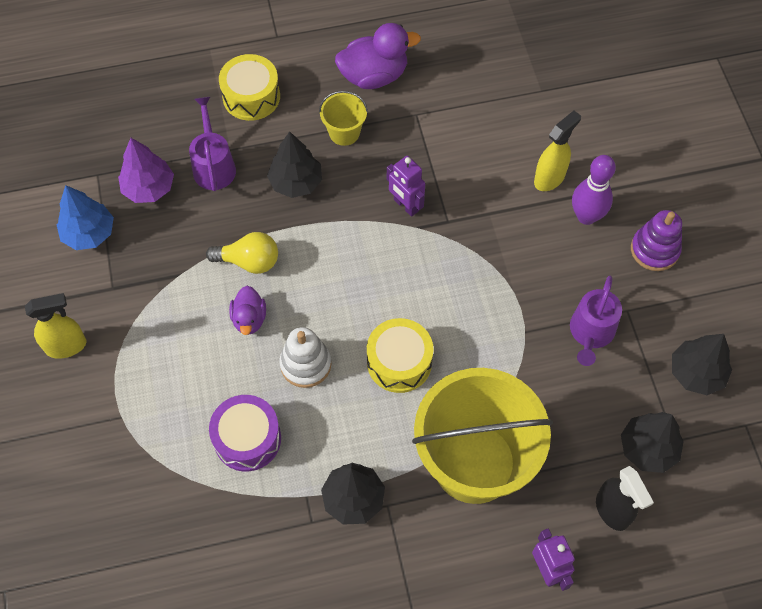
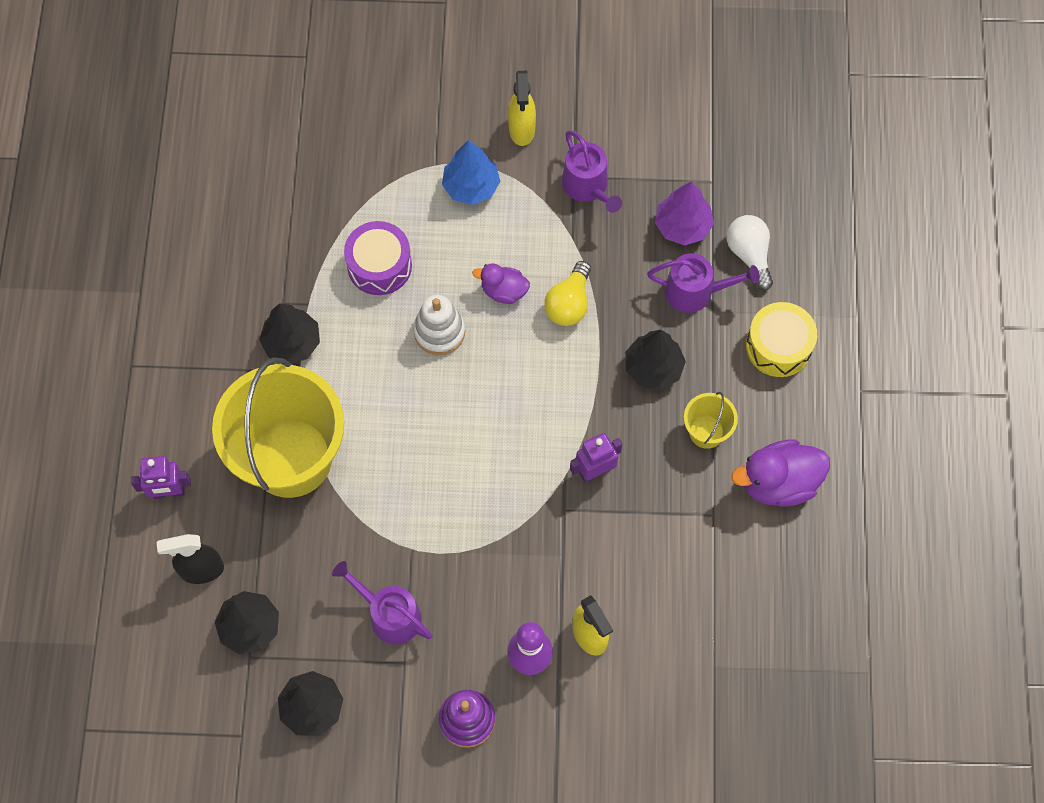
camera: 105 degrees right, 5 degrees up
(89, 233) = (642, 164): blue tree -> blue tree (471, 186)
(121, 273) = (587, 186): none -> purple watering can
(167, 133) = (749, 255): none -> white light bulb
(374, 76) = (778, 483): purple duck -> purple duck turned 75 degrees clockwise
(399, 362) = (415, 417): yellow drum -> none

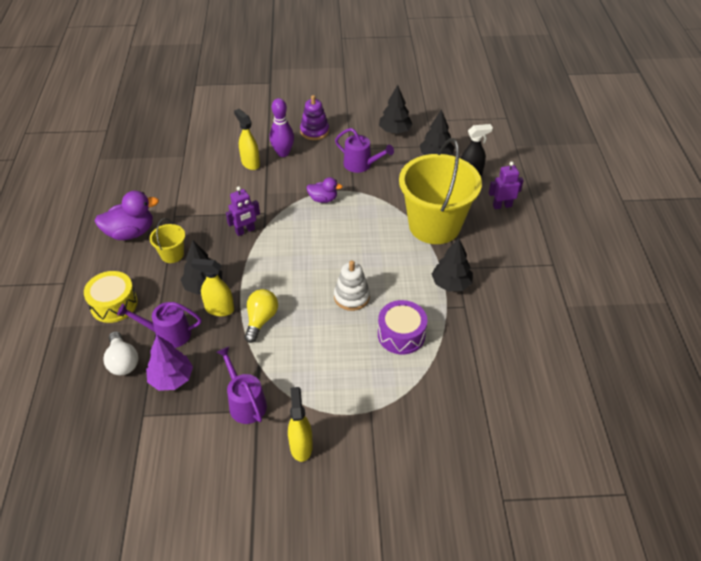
camera: 175 degrees right, 20 degrees down
(471, 186) = (339, 396): blue tree -> none
(503, 291) = (308, 324): purple duck -> purple duck (323, 199)
(628, 326) = (219, 309): none -> yellow spray bottle

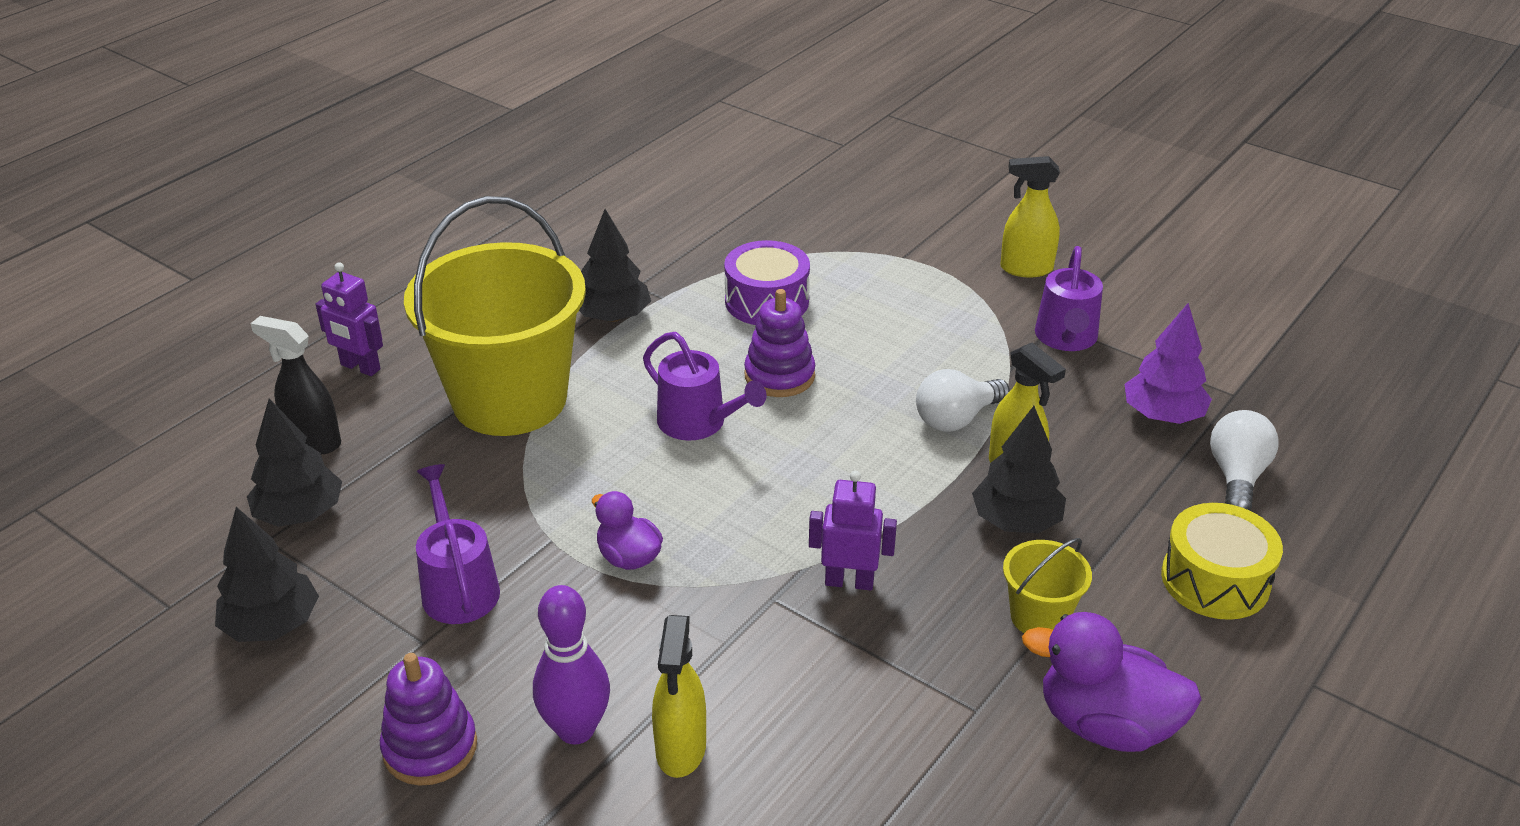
camera: 140 degrees left, 10 degrees down
(168, 334) = (1132, 478): purple watering can -> purple watering can (698, 423)
(261, 320) = (956, 419): yellow light bulb -> white light bulb
(301, 446) = (1025, 269): yellow spray bottle -> yellow spray bottle turned 60 degrees clockwise
(351, 297) = (779, 376): white stacking toy -> purple stacking toy

